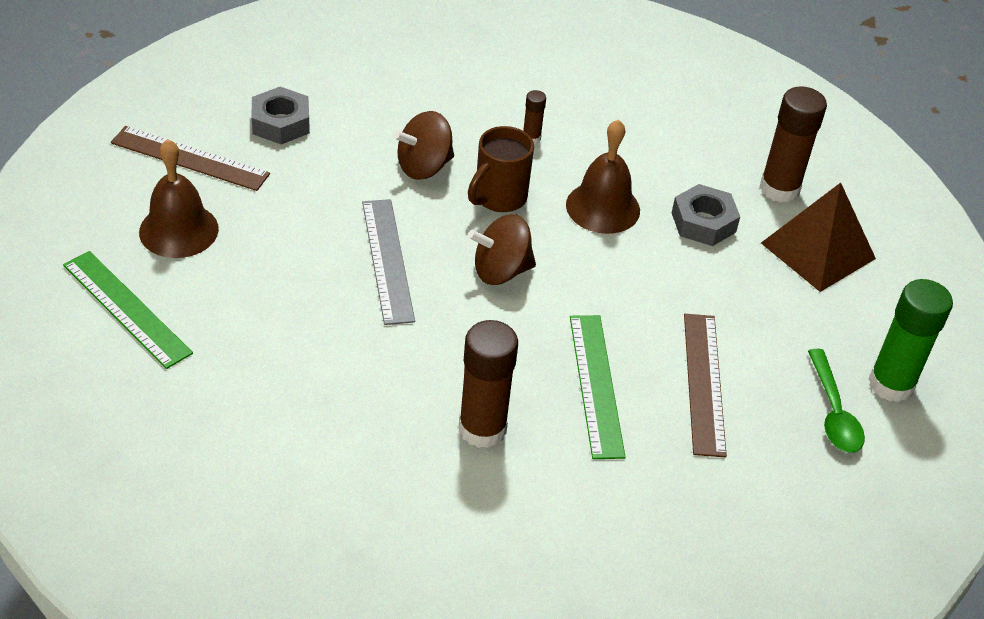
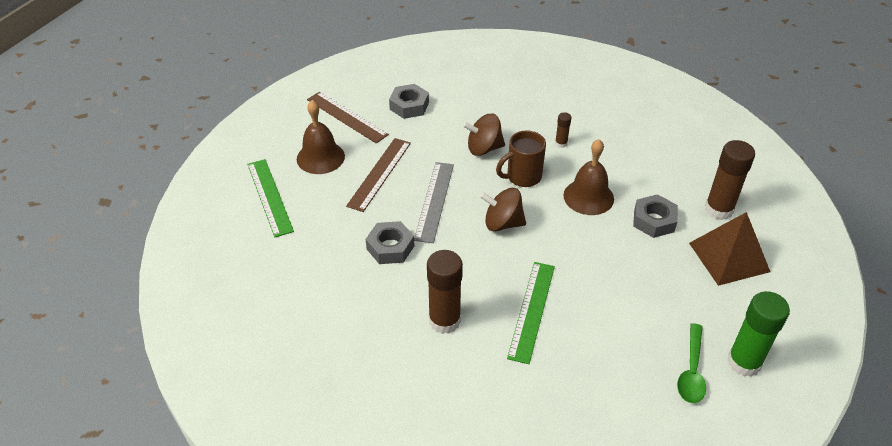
camera: 25 degrees right, 0 degrees up
(354, 343) = (390, 247): none -> grey nut
(704, 383) = (606, 328): brown ruler -> brown ruler (379, 174)

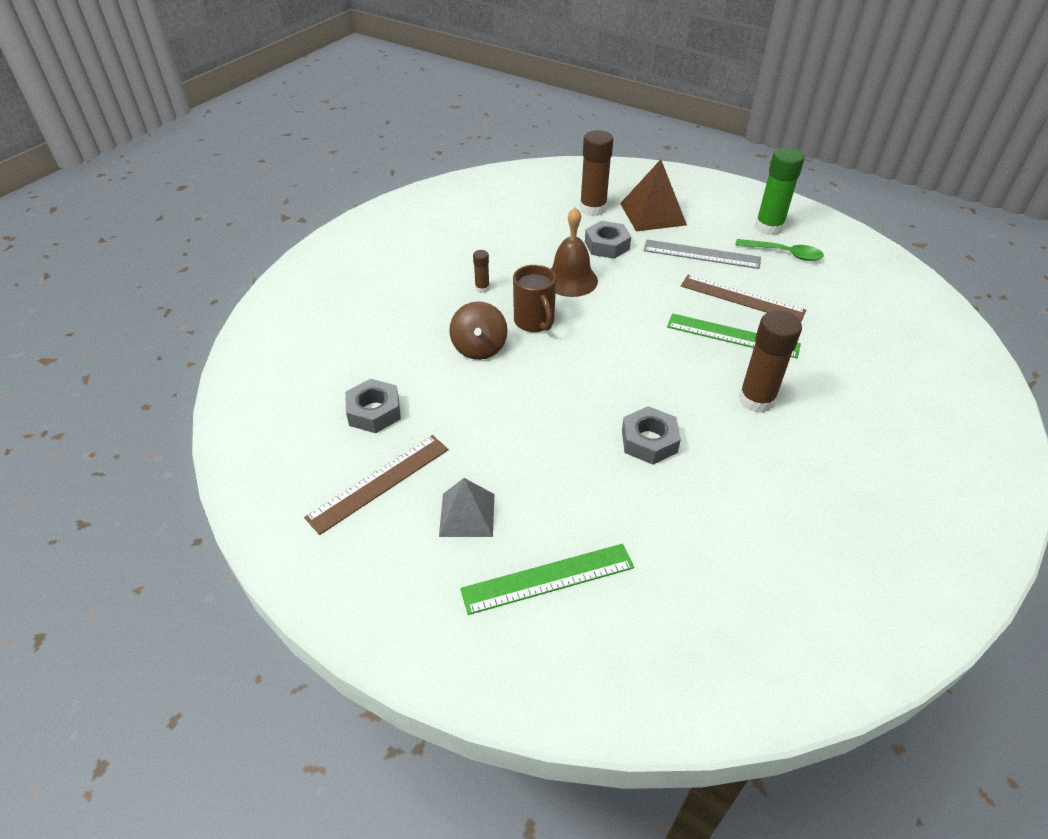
camera: 85 degrees left, 0 degrees up
(320, 157) = (467, 515): brown bell -> grey pyramid
(379, 174) = (512, 447): brown ruler -> brown ruler (742, 298)
(434, 201) = (569, 397): grey ruler -> grey ruler (701, 254)
(502, 223) = (609, 344): brown spinning top -> none

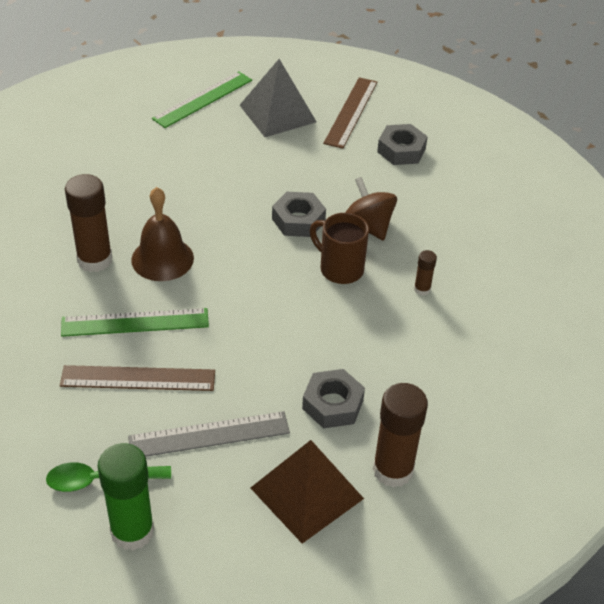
camera: 150 degrees right, 0 degrees up
(467, 515) = (277, 113): grey pyramid -> grey pyramid, size x1.51
(570, 280) = (340, 334): brown bell -> brown bell (162, 259)
(649, 441) = (176, 196): grey nut -> grey nut (298, 220)

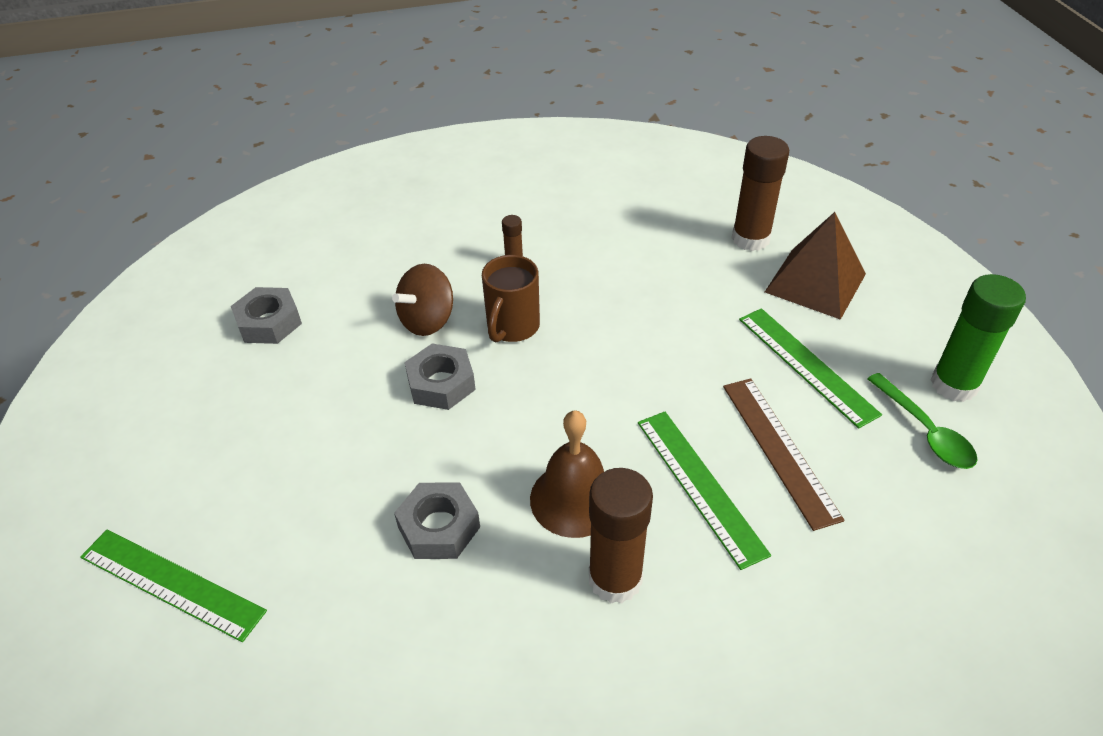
camera: 105 degrees left, 0 degrees up
(209, 434) = (806, 365): grey ruler -> green ruler
(277, 113) = (201, 470): grey pyramid -> none
(332, 404) = (705, 290): grey nut -> grey nut (439, 527)
(351, 112) = (187, 388): brown ruler -> none

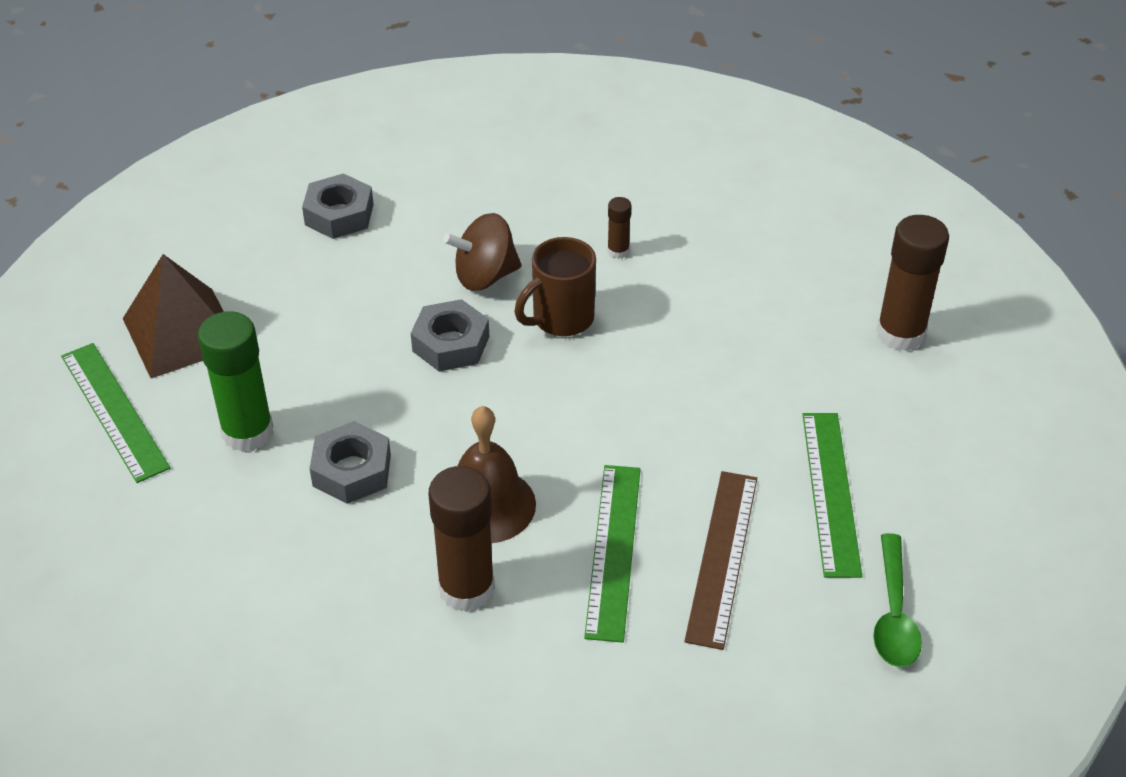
camera: 30 degrees right, 0 degrees up
(815, 282) = (928, 413): brown pyramid -> brown pyramid (182, 332)
(954, 384) = (976, 587): green glue stick -> green glue stick (247, 432)

